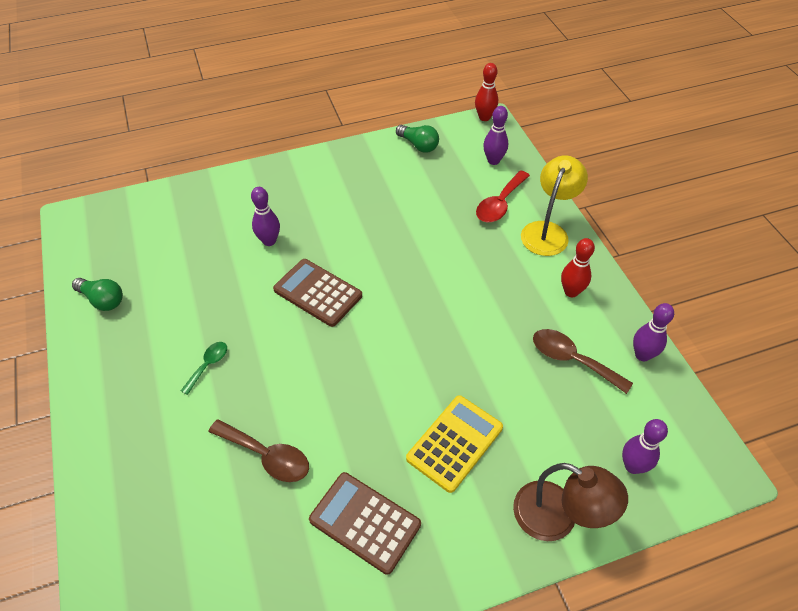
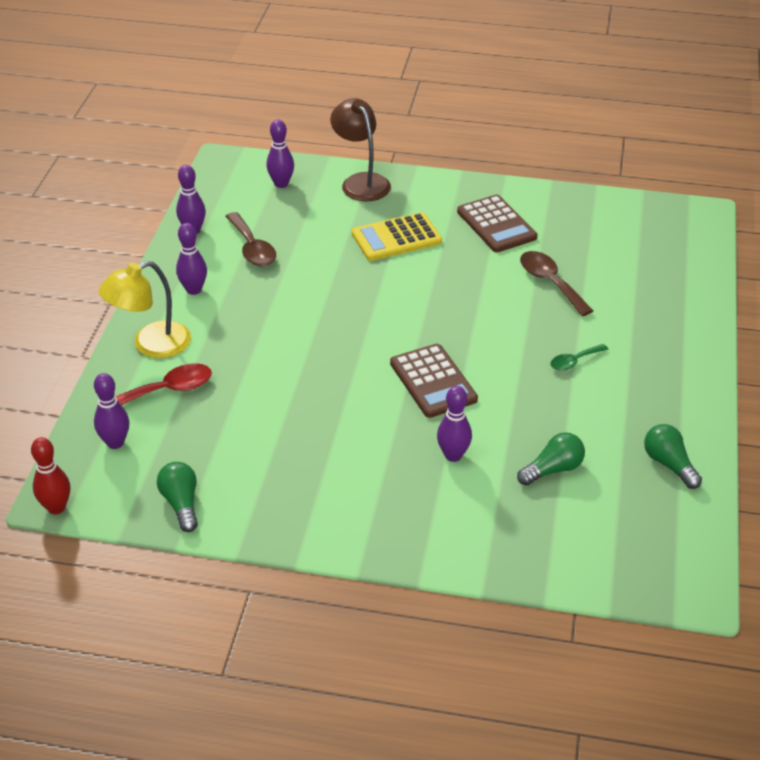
camera: 150 degrees left, 10 degrees down
(192, 260) = (553, 469): none -> green light bulb
(571, 292) = (194, 290): red bowling pin -> purple bowling pin

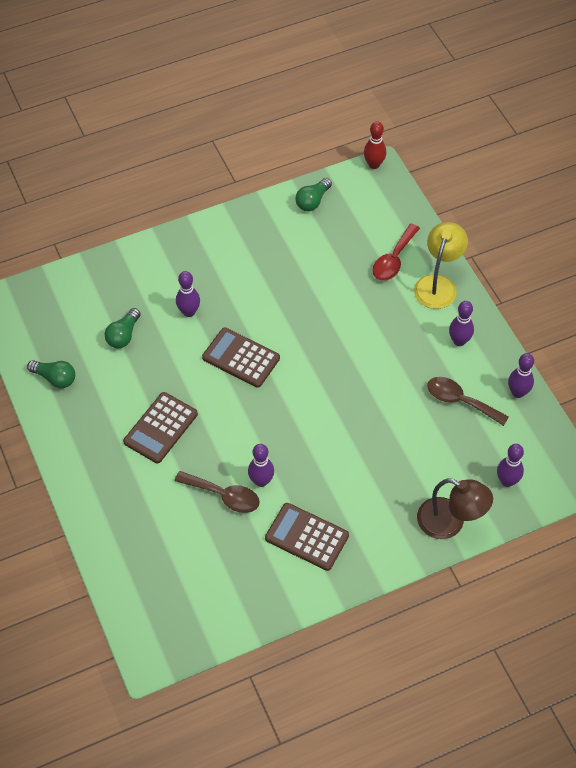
camera: 145 degrees right, 15 degrees up
(115, 443) = (385, 213): purple bowling pin -> purple bowling pin (261, 481)
(181, 504) = (312, 201): green light bulb -> green light bulb turned 90 degrees clockwise
(396, 238) = (369, 474): yellow calculator -> none
(574, 361) = (161, 428): green spoon -> brown calculator

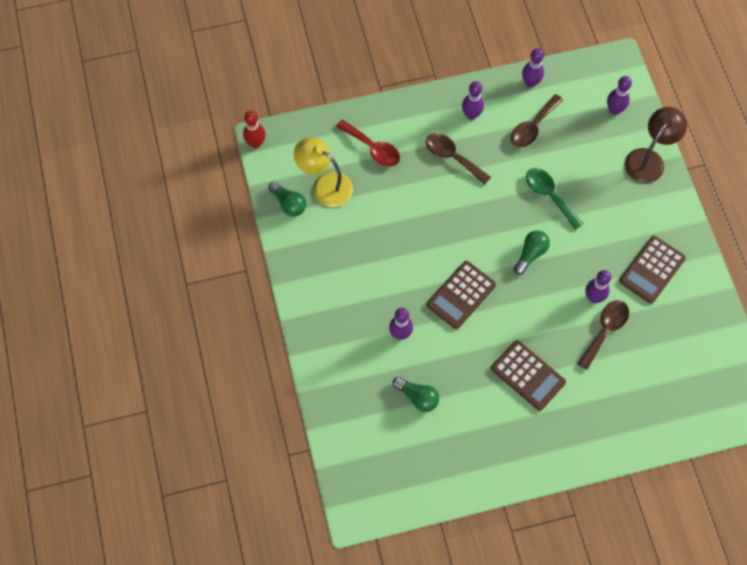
camera: 80 degrees left, 10 degrees up
(55, 378) = (458, 467): green light bulb -> green light bulb (530, 254)
(377, 426) = (549, 195): none -> green spoon
(401, 330) = (452, 157): none -> brown spoon
(438, 284) = (407, 118): yellow lamp -> yellow lamp (325, 185)

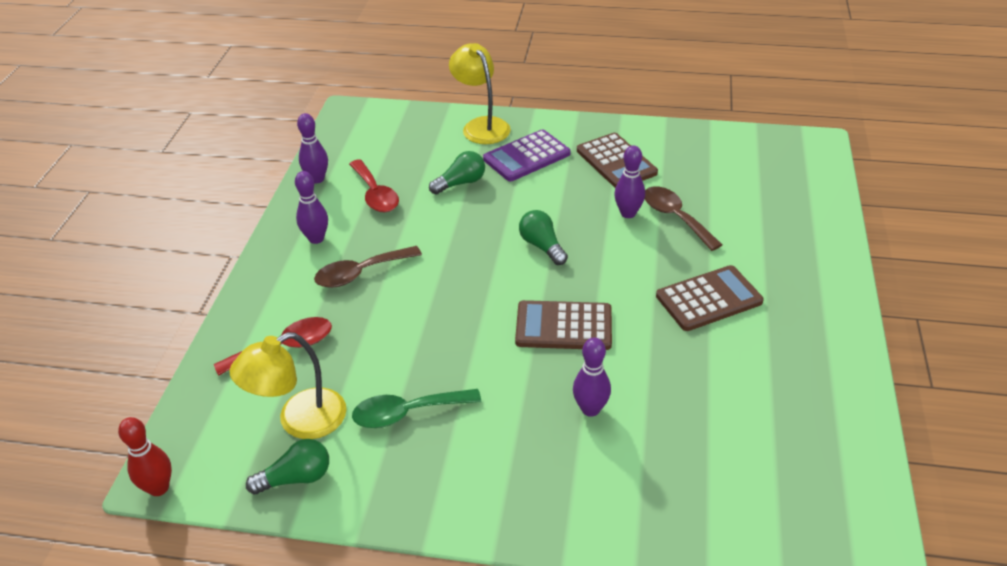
camera: 65 degrees left, 25 degrees down
(417, 397) = (699, 421): green light bulb -> green light bulb (461, 183)
(461, 295) = (563, 326): brown calculator -> brown calculator turned 120 degrees clockwise
(532, 127) = (375, 194): brown spoon -> red spoon
(549, 195) = (474, 208): green spoon -> green spoon (407, 413)
(614, 110) = (404, 131): purple bowling pin -> none
(626, 206) = (527, 156): none -> purple calculator
(649, 159) = (481, 126): brown lamp -> yellow lamp

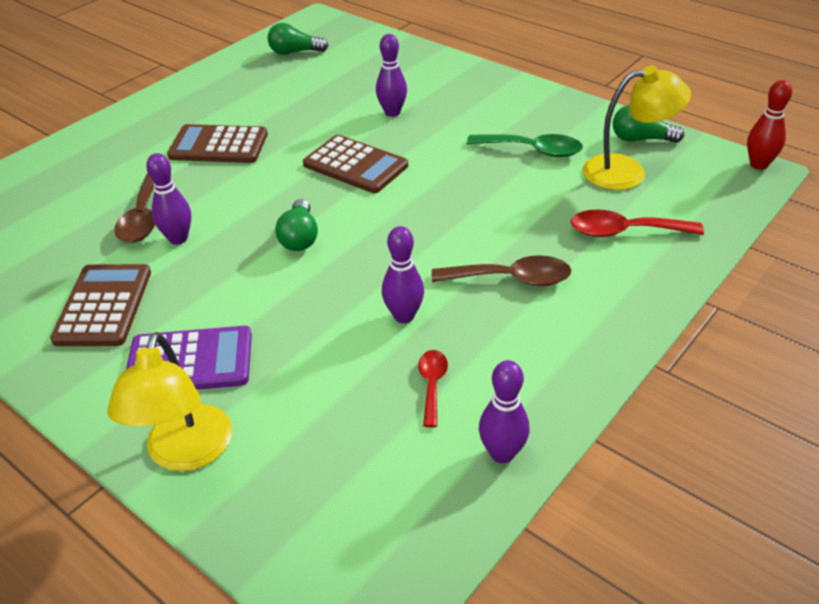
camera: 150 degrees left, 0 degrees up
(316, 239) = (545, 345): purple bowling pin -> purple bowling pin (404, 316)
(375, 194) = (432, 385): red spoon -> red spoon, size x0.61
(461, 183) = (309, 355): green light bulb -> green light bulb (295, 52)

